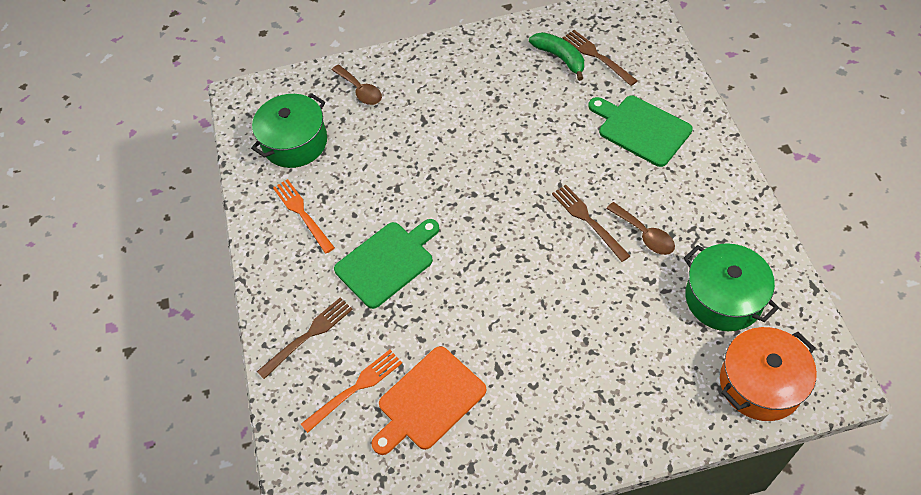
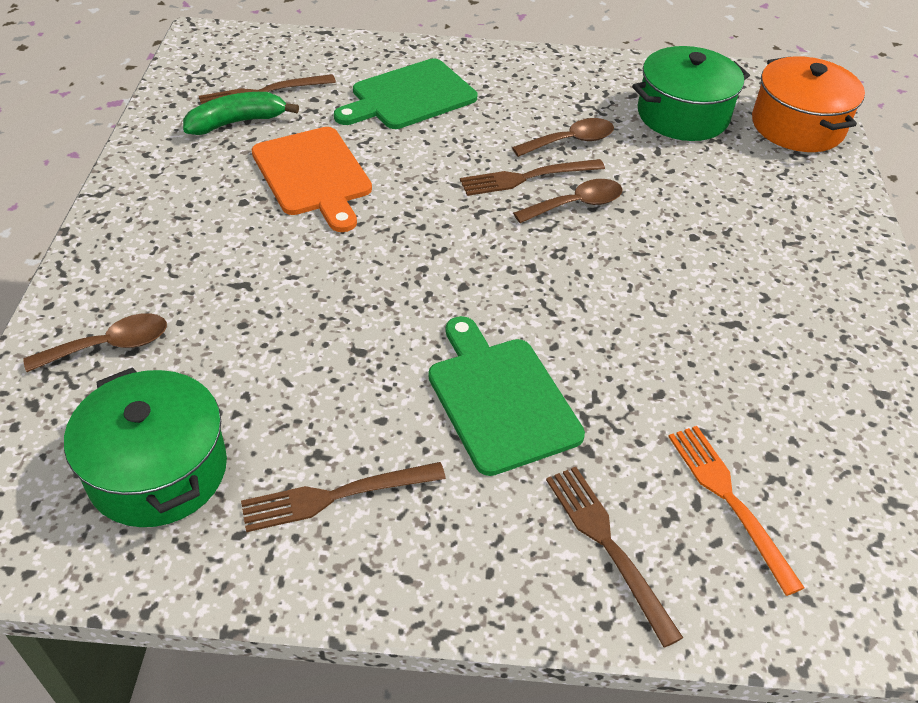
camera: 80 degrees left, 10 degrees down
(302, 213) = (334, 497): orange fork -> brown fork
(428, 401) = (768, 412): orange cutting board -> orange cutting board (313, 175)
(574, 255) = (576, 204): none -> brown spoon

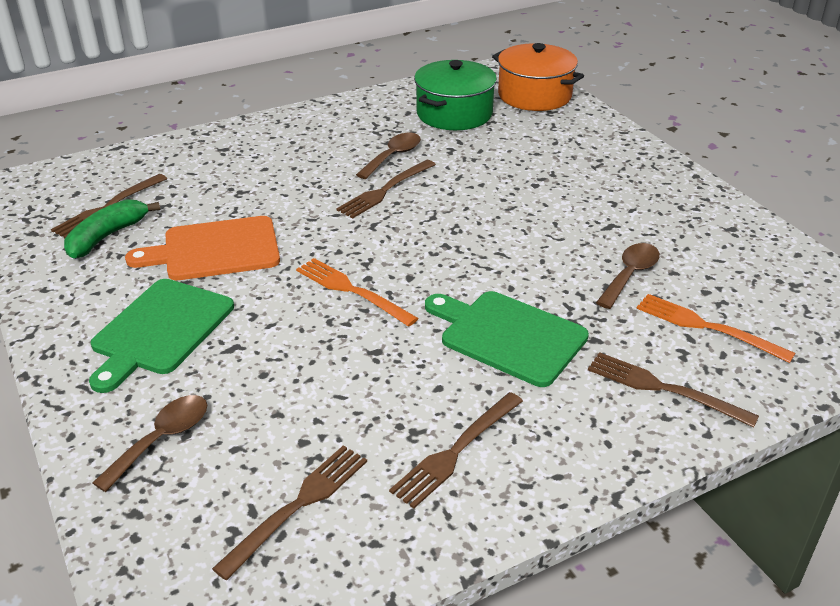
camera: 30 degrees left, 10 degrees down
(158, 470) = (299, 504): green pot -> brown fork
(313, 175) = (215, 250): orange cutting board -> orange cutting board turned 135 degrees clockwise
(395, 274) = (350, 290): none -> orange fork
(409, 96) = (239, 169): green cutting board -> green cutting board (160, 330)
(576, 204) = (437, 194): brown spoon -> brown spoon (630, 275)

